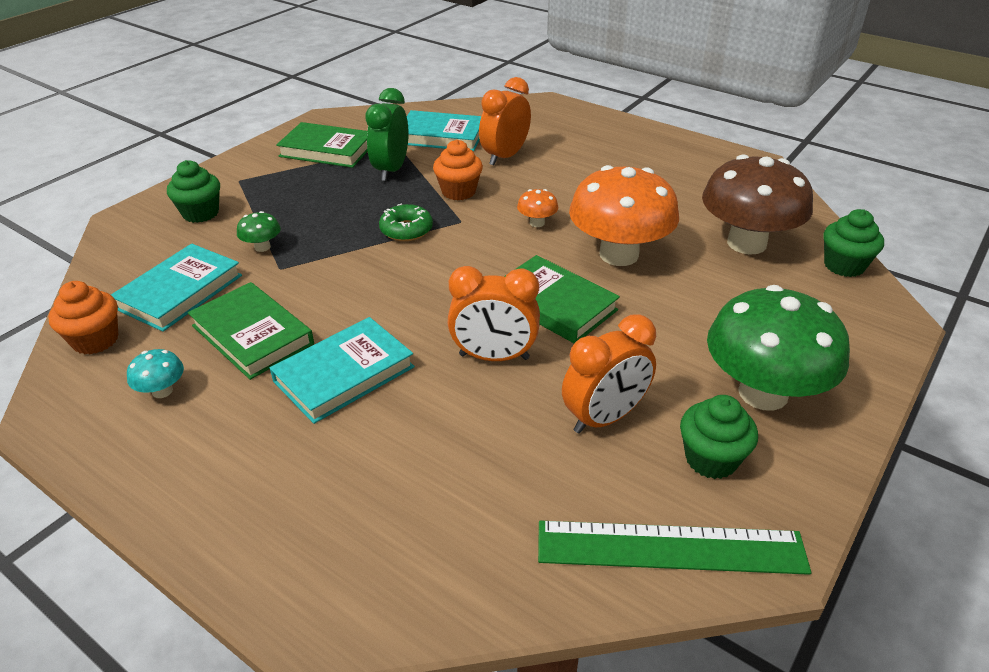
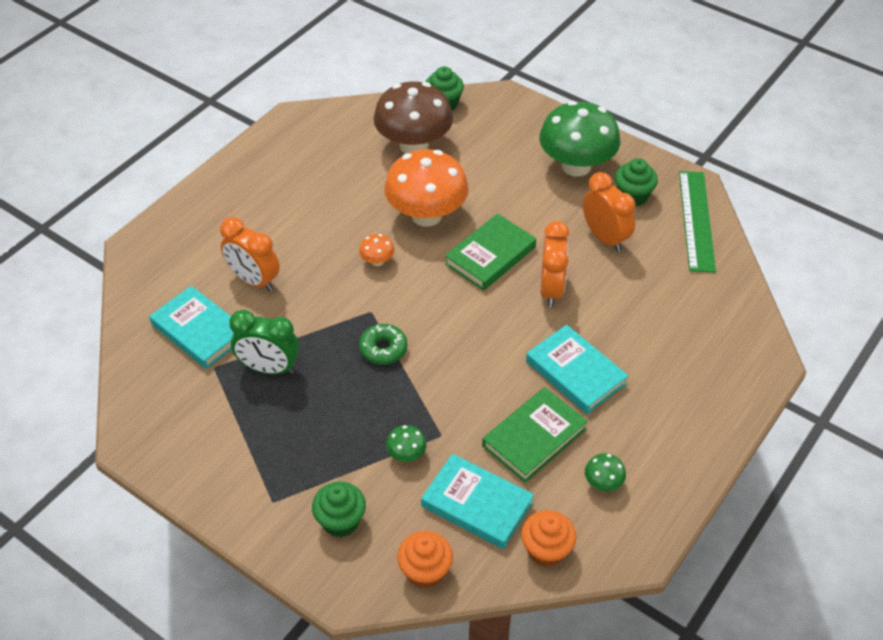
camera: 90 degrees left, 10 degrees up
(162, 391) = (603, 483): turquoise mushroom -> green mushroom
(327, 150) = (215, 429): green book -> none
(441, 136) = (199, 331): turquoise book -> turquoise book turned 60 degrees counterclockwise
(458, 191) = (318, 314): orange cupcake -> orange cupcake (425, 571)

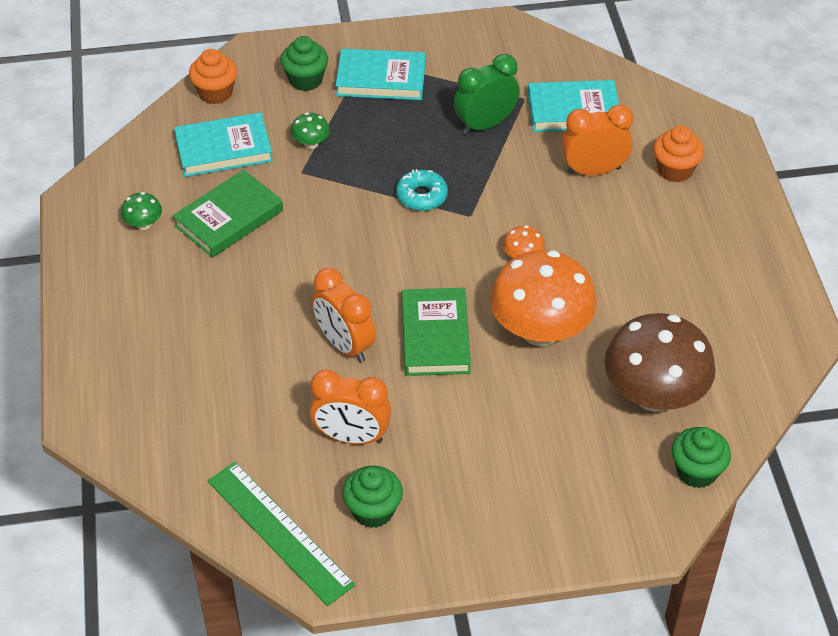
camera: 135 degrees right, 0 degrees up
(383, 349) = (422, 196): green donut -> turquoise donut
(534, 438) = (229, 218): green book -> green book turned 45 degrees clockwise
(546, 550) = (144, 156): orange cupcake -> orange cupcake (675, 170)
(575, 372) = (247, 288): turquoise book -> turquoise book (381, 79)
(576, 166) = (469, 503): green mushroom -> none

